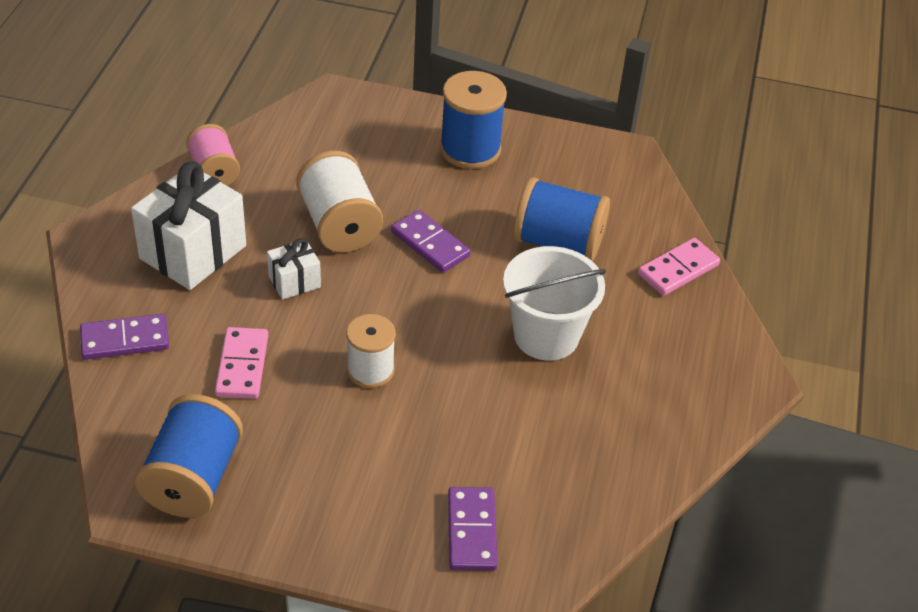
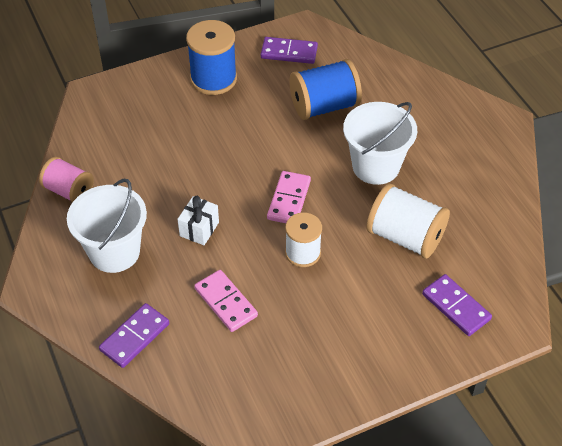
camera: 35 degrees left, 5 degrees up
(193, 252) = (114, 252): white gift -> white bucket
(193, 478) = (273, 391): blue spool -> none
(339, 225) = (187, 175): white spool -> white spool (405, 237)
(430, 244) = (254, 153): purple domino -> purple domino (289, 52)
(678, 270) = (403, 82): pink domino -> pink domino (289, 200)

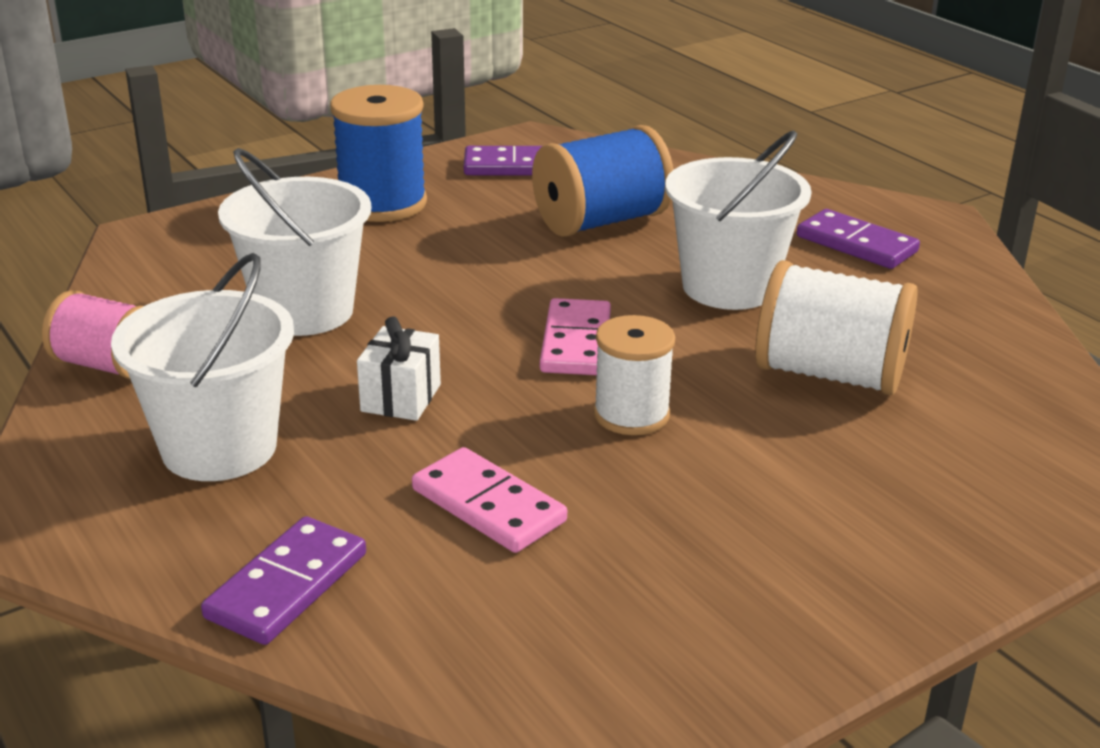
camera: 10 degrees left, 20 degrees down
(163, 162) = (304, 311): none -> white bucket
(456, 307) = (984, 466): purple domino -> purple domino (856, 244)

